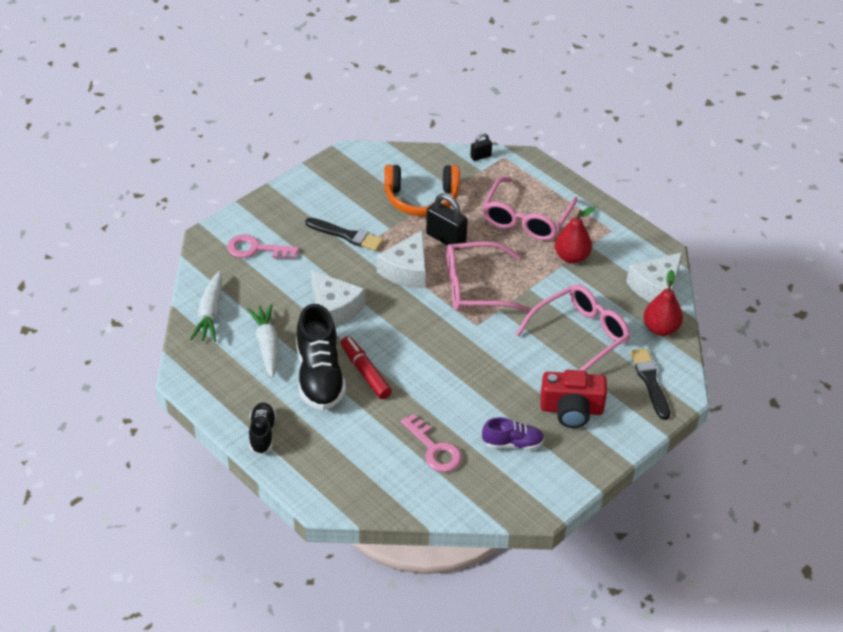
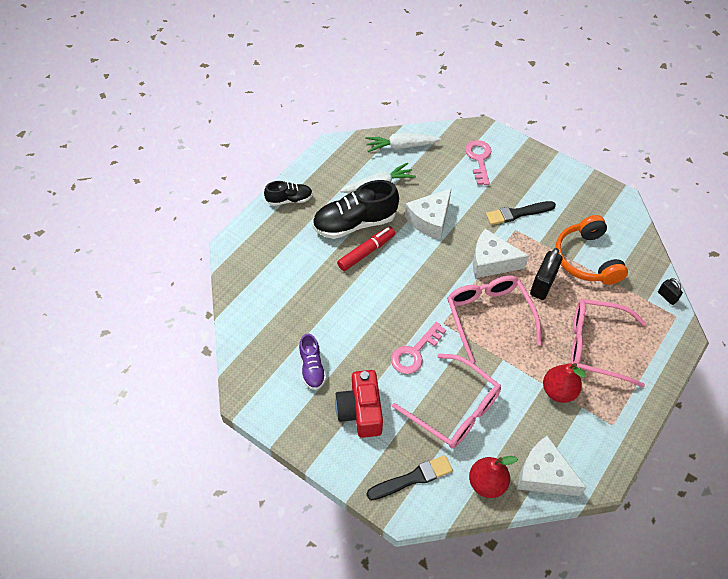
camera: 80 degrees right, 10 degrees up
(346, 235) = (518, 213): black brush -> black brush turned 60 degrees clockwise
(434, 449) = (295, 311): pink key -> pink key (414, 352)

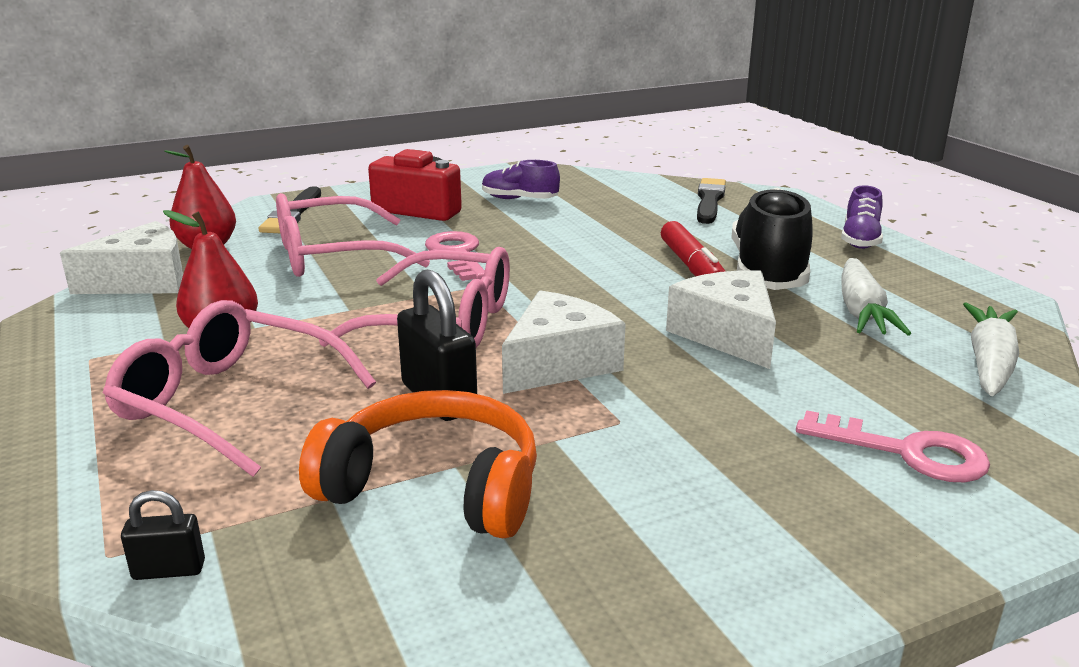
camera: 120 degrees right, 30 degrees down
(289, 200) = (860, 240): black shoe -> purple shoe
(518, 213) = (669, 442): black brush -> black brush (709, 201)
(596, 346) = (230, 403): pink glasses -> pink glasses turned 105 degrees counterclockwise

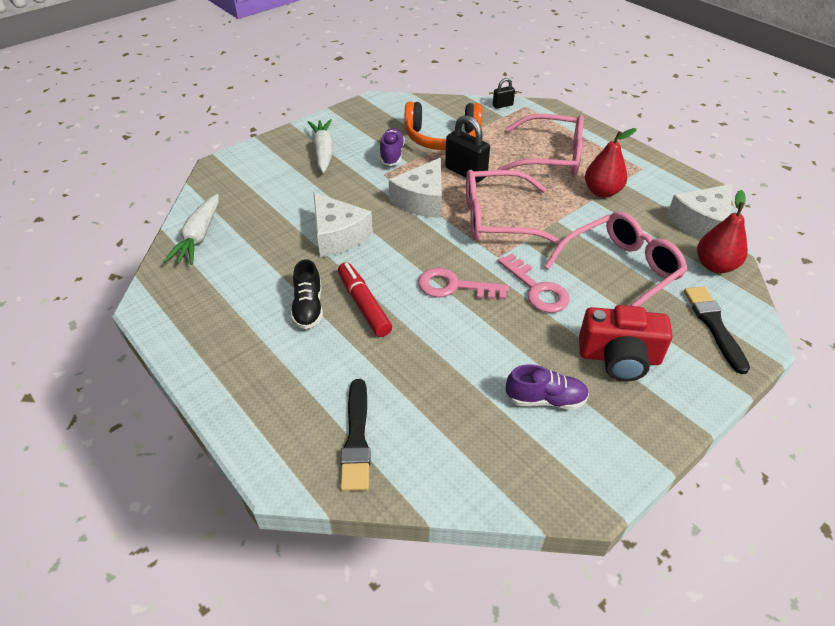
camera: 165 degrees right, 20 degrees up
(768, 272) = (308, 307): black shoe -> black shoe, size x0.55
(860, 240) = (223, 376): purple shoe -> purple shoe (392, 155)
(861, 311) = (254, 271): white carrot -> white carrot (323, 151)
(906, 452) = (264, 177): pink key -> pink key (454, 286)

